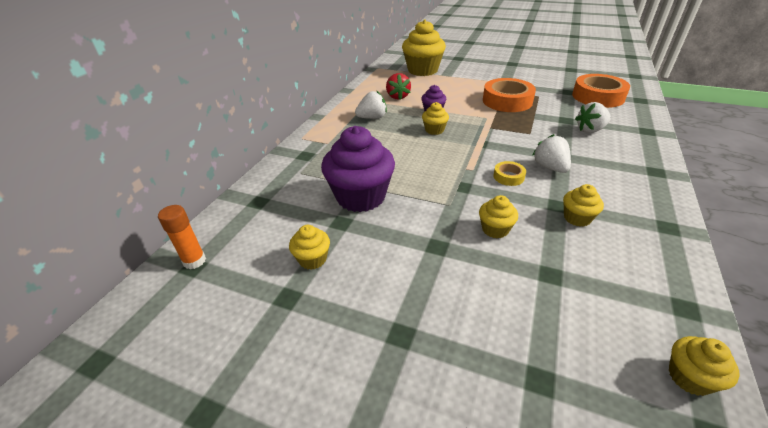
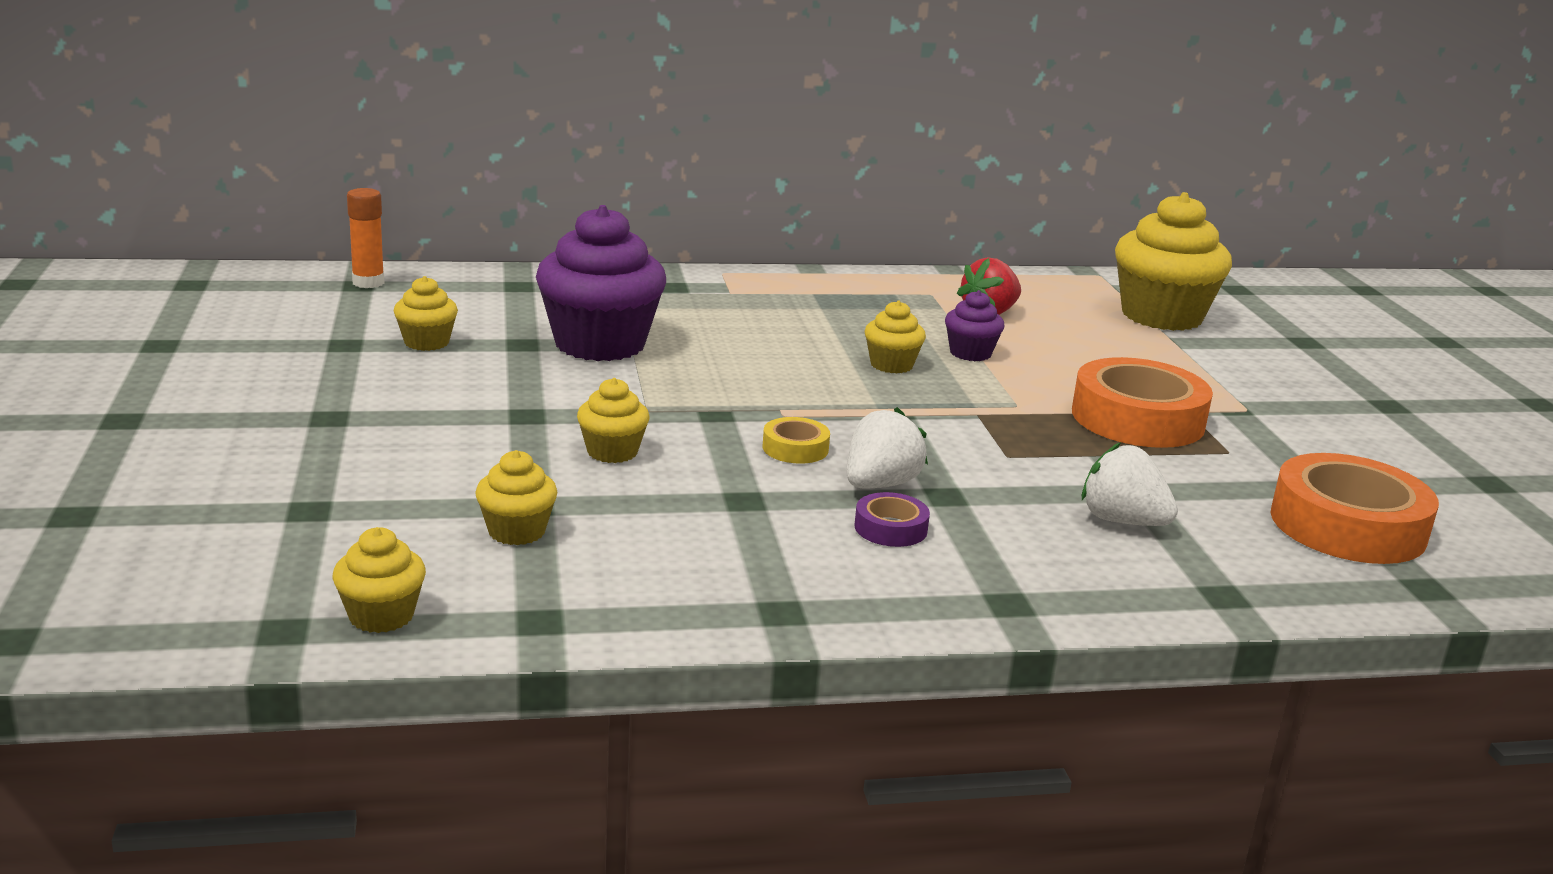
camera: 55 degrees right, 15 degrees down
(372, 118) = (866, 308): white strawberry -> none
(577, 218) = (719, 519): yellow cupcake -> yellow cupcake (516, 531)
(591, 177) = (890, 528): none -> purple tape

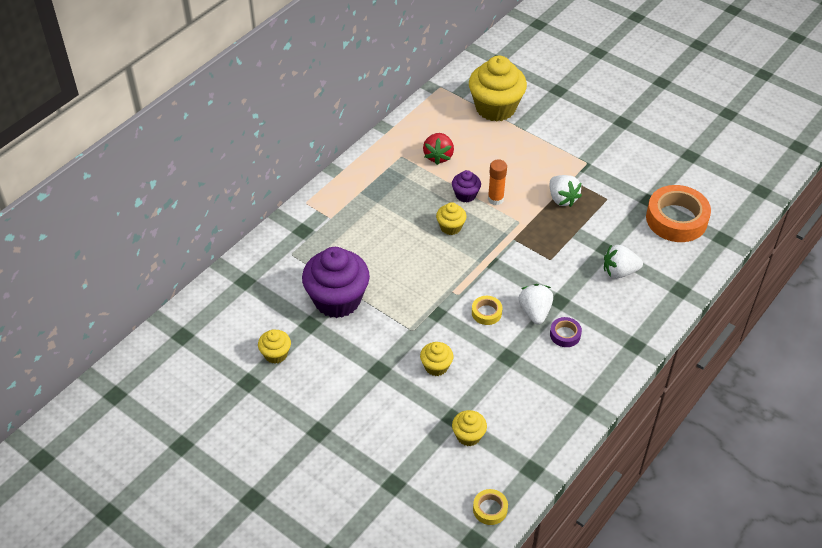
camera: 40 degrees left, 25 degrees up
(368, 283) = (184, 331): orange glue stick -> orange glue stick (495, 199)
(381, 616) = (490, 509): yellow cupcake -> yellow tape
(1137, 418) = (562, 199): orange tape -> white strawberry

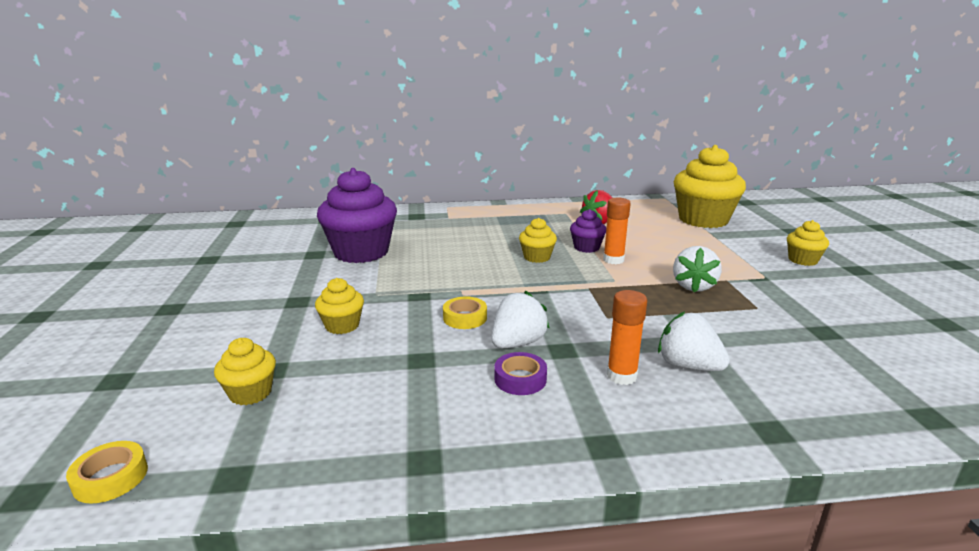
camera: 45 degrees right, 25 degrees down
(276, 354) = (257, 256): yellow cupcake -> yellow cupcake (802, 260)
(601, 299) = (621, 376): none -> orange glue stick
(676, 219) = (853, 363): orange tape -> none

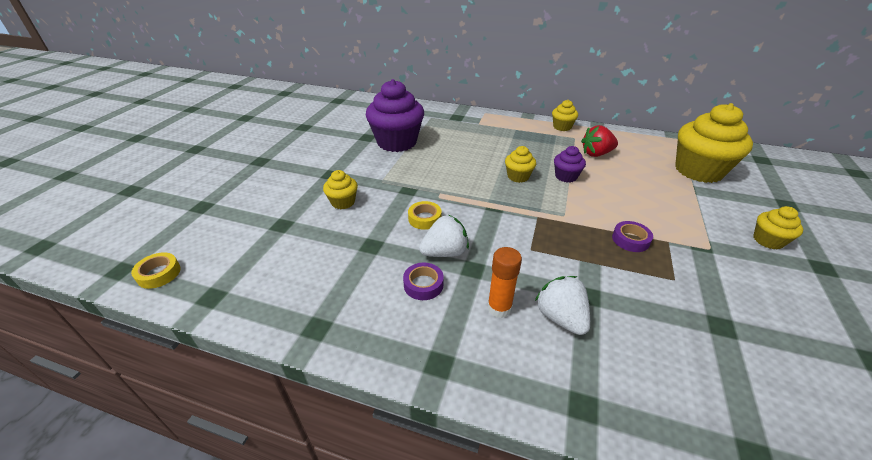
camera: 25 degrees right, 15 degrees up
(250, 393) = (259, 239): yellow cupcake -> yellow cupcake (562, 127)
(613, 260) = (579, 194): orange glue stick -> none
(693, 286) = (630, 240): white strawberry -> purple tape

